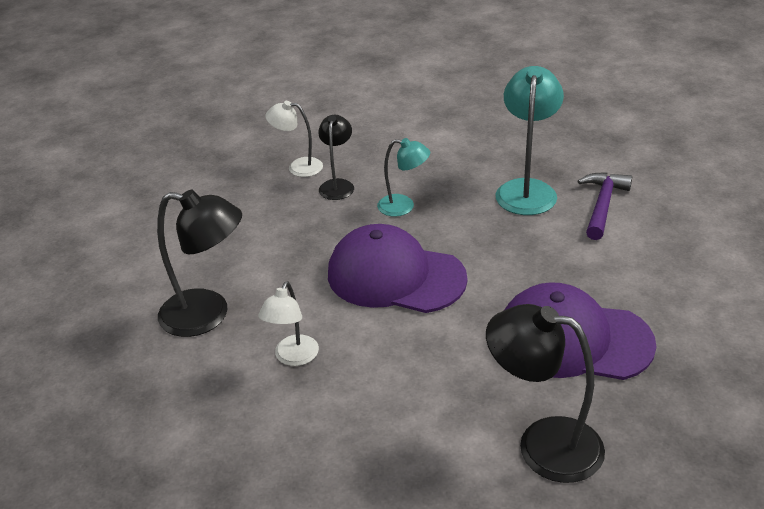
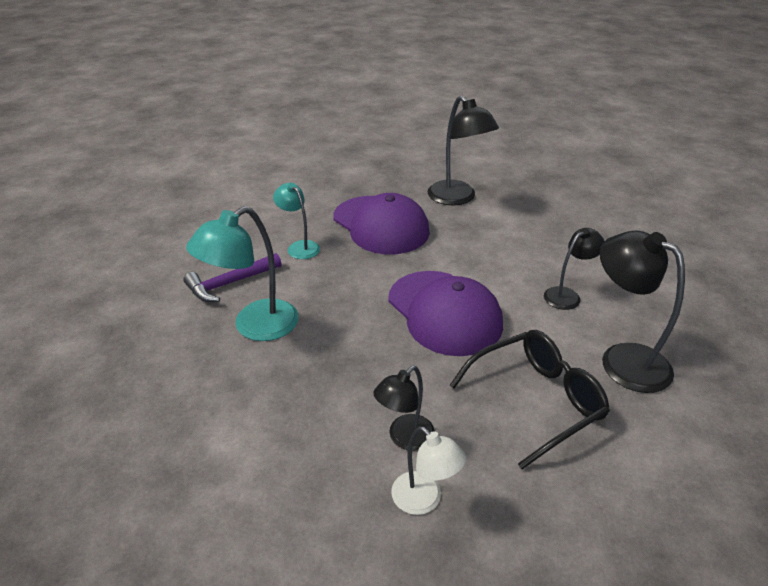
camera: 145 degrees left, 0 degrees up
(264, 247) = (536, 400): none -> black glasses
(293, 357) = (567, 295): white lamp -> black lamp
(403, 206) = (370, 371): turquoise lamp -> turquoise lamp (299, 247)

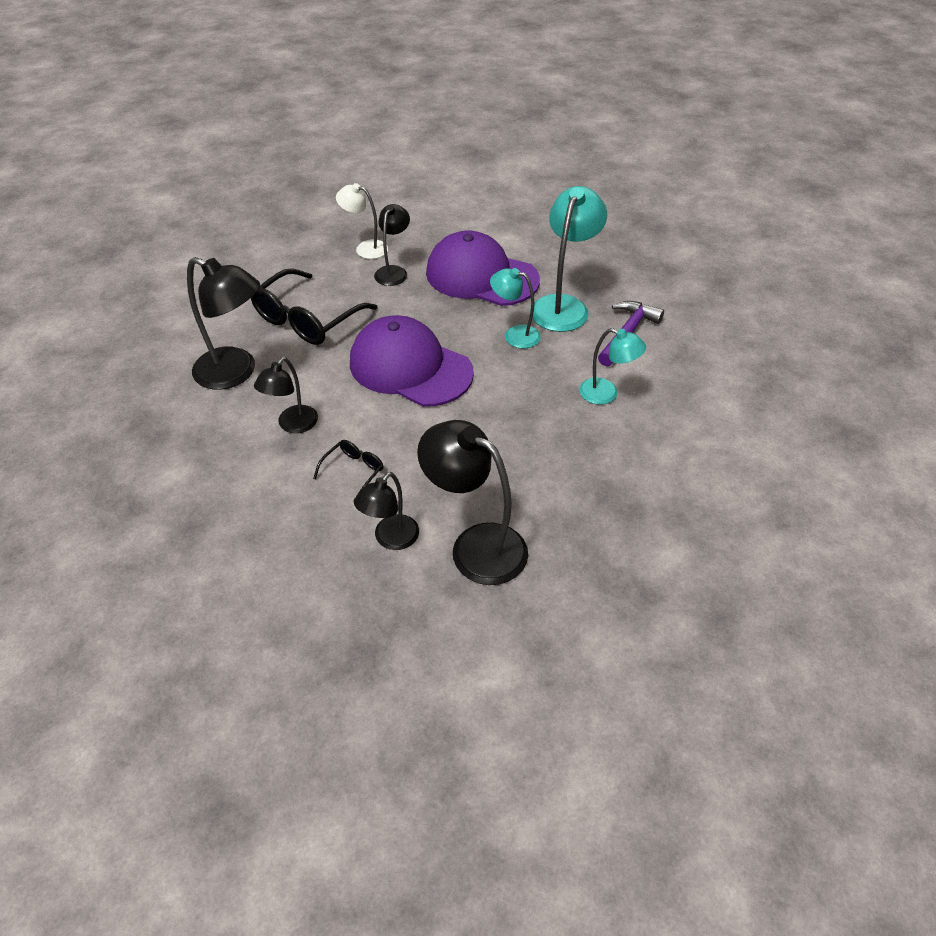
camera: 155 degrees right, 10 degrees up
(327, 313) = (514, 335): none -> turquoise lamp
(381, 225) = (544, 456): purple cap -> purple cap (481, 276)
(509, 213) = (390, 539): none -> black lamp
(523, 252) = (354, 471): none -> black glasses

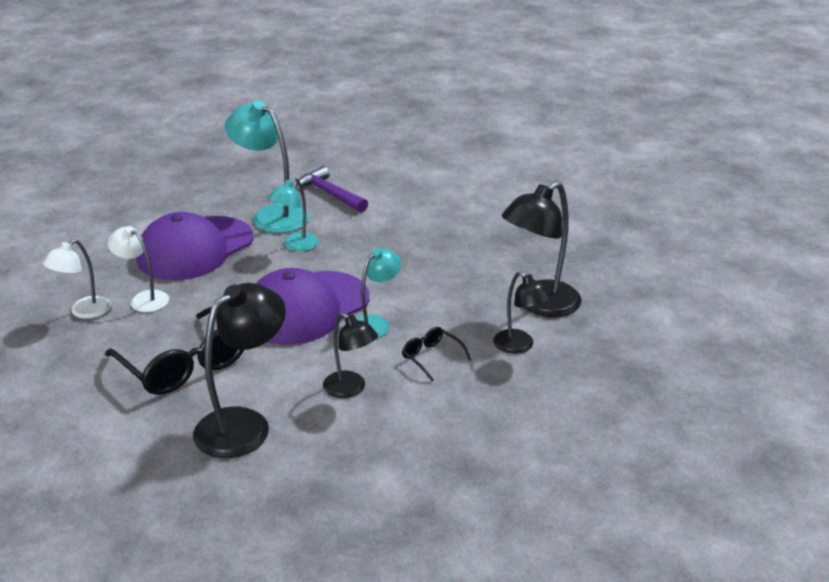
camera: 75 degrees left, 15 degrees down
(393, 271) = (144, 298): black lamp -> white lamp
(606, 394) = (397, 217): turquoise lamp -> turquoise lamp (376, 323)

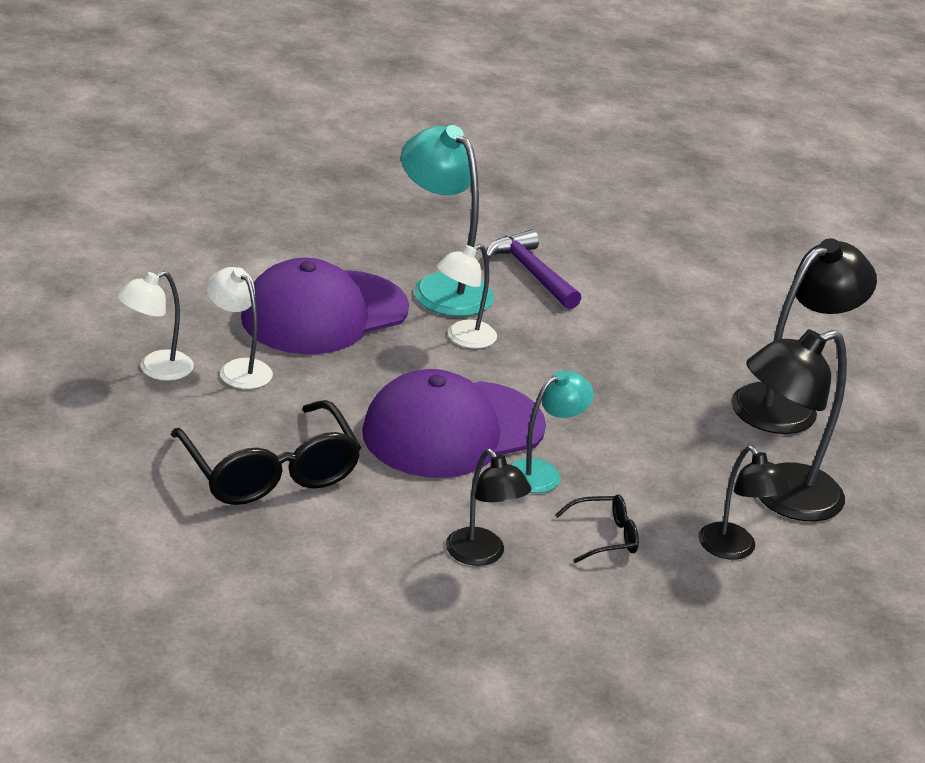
camera: 10 degrees right, 0 degrees up
(244, 424) = (328, 568): black lamp -> black lamp (787, 404)
(295, 246) = (463, 338): turquoise lamp -> white lamp
(431, 357) = (605, 537): black glasses -> black glasses turned 105 degrees clockwise

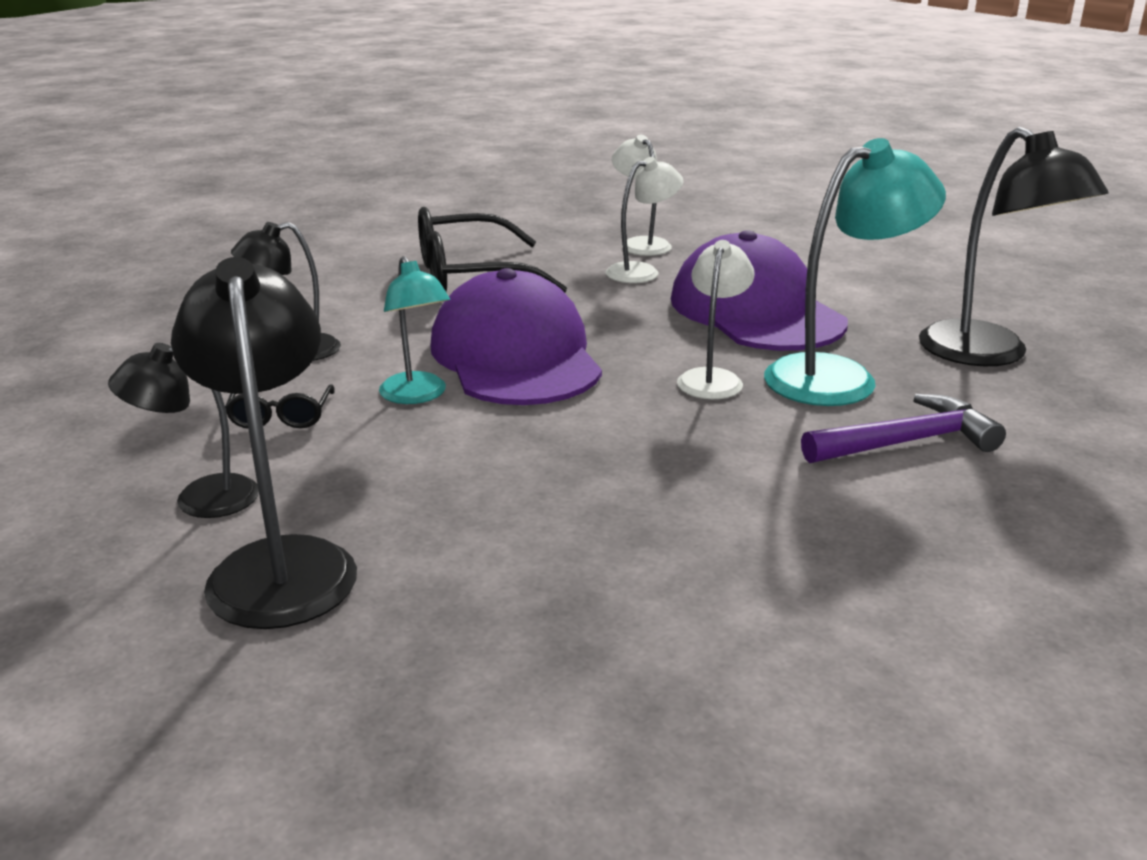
camera: 105 degrees right, 5 degrees down
(463, 338) = (712, 378): white lamp -> white lamp turned 45 degrees clockwise
(787, 404) = (526, 628): black lamp -> black lamp (988, 354)

